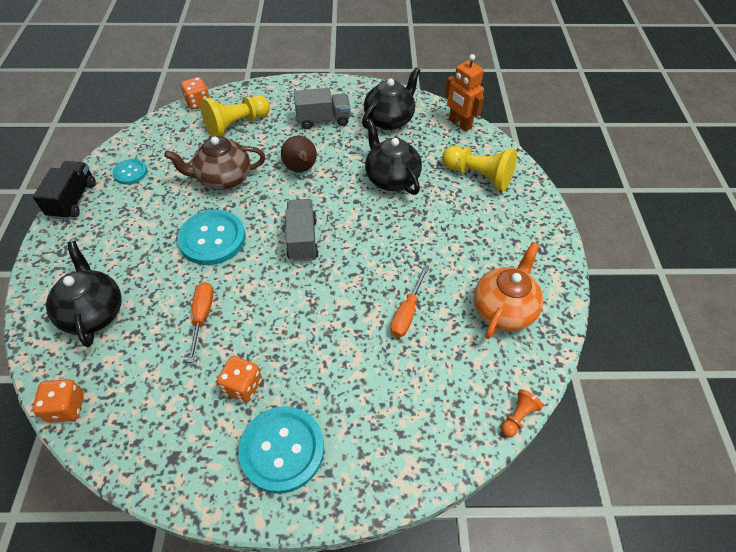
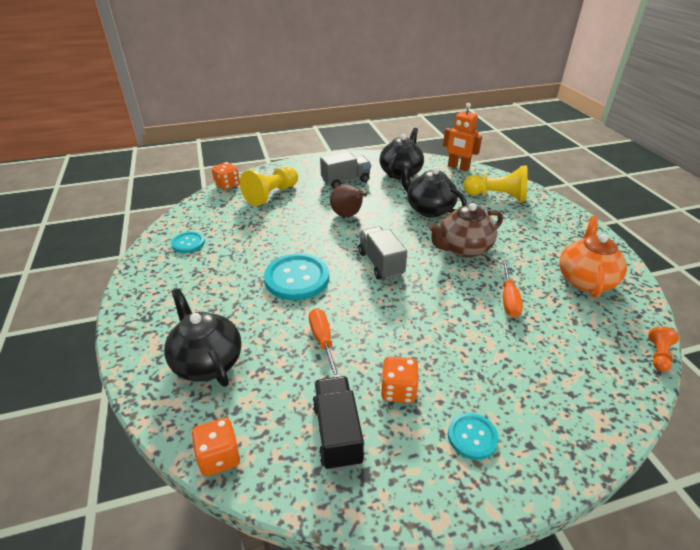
camera: 15 degrees left, 15 degrees down
(73, 200) = (139, 273): black truck -> black truck (337, 433)
(223, 179) = (281, 233): brown teapot -> brown teapot (463, 249)
(282, 449) = (472, 437): turquoise button -> turquoise button, size x0.55

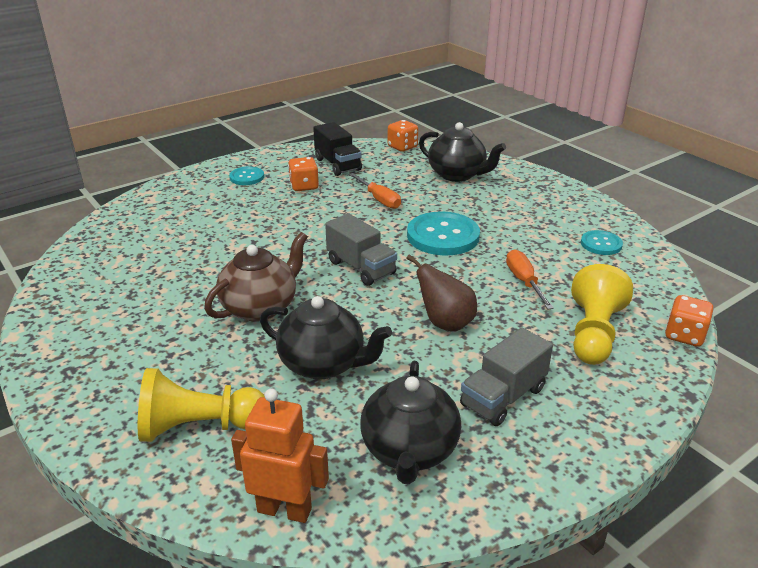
camera: 160 degrees right, 5 degrees down
(508, 299) = (206, 261): orange screwdriver -> orange screwdriver (524, 281)
(585, 280) = (105, 299): orange teapot -> none
(658, 355) = (70, 243): orange pawn -> none

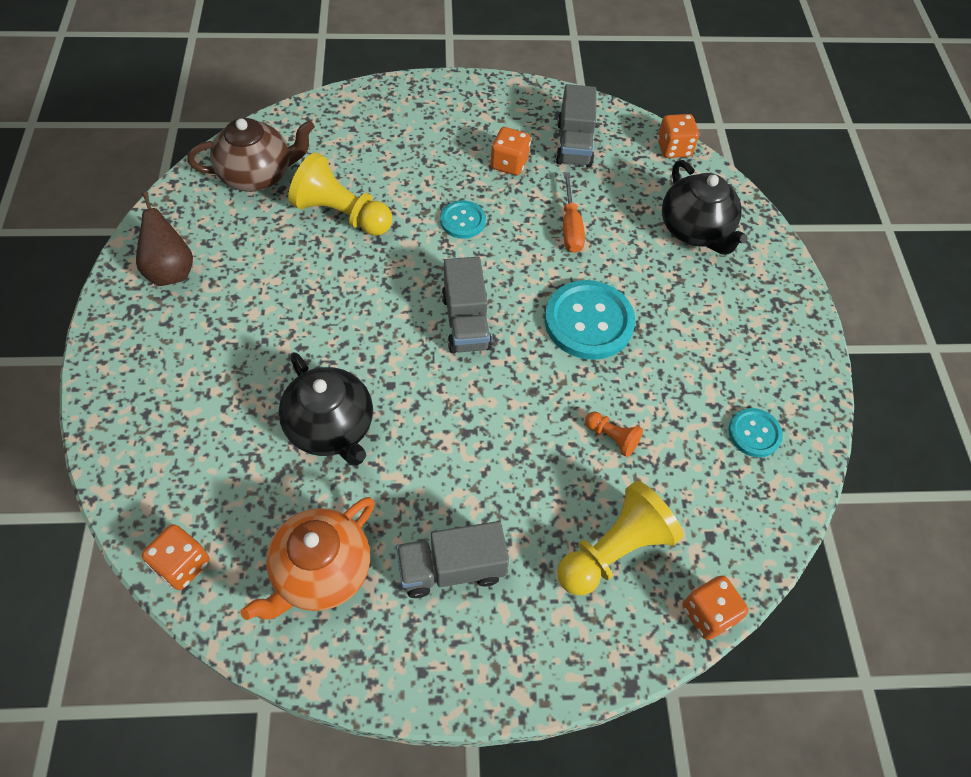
camera: 30 degrees right, 25 degrees up
(199, 426) = (184, 436): yellow pawn -> yellow pawn (341, 214)
(247, 177) = (462, 118): turquoise button -> turquoise button (463, 221)
(260, 307) = (333, 322): brown teapot -> brown teapot (258, 175)
(284, 510) = (182, 565): orange robot -> orange dice
(338, 164) = (574, 144): black truck -> grey truck
(409, 451) = (321, 572): black teapot -> orange teapot
(445, 323) = (481, 445): brown pear -> brown pear (171, 271)
(524, 281) = (612, 437): orange screwdriver -> orange pawn

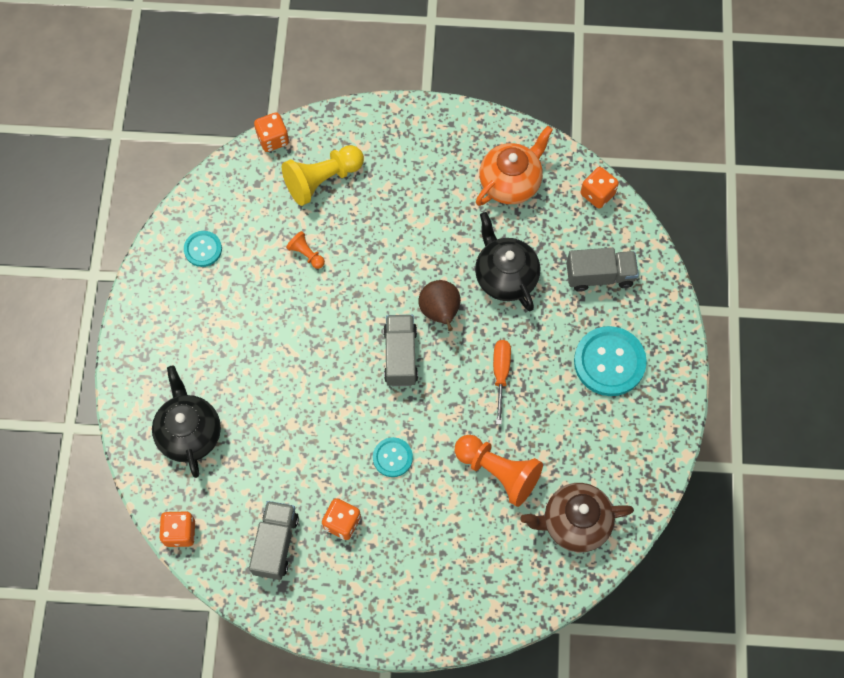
camera: 170 degrees left, 10 degrees up
(171, 271) = (637, 421): brown pear -> brown pear (440, 312)
(341, 214) = (498, 472): yellow pawn -> orange pawn
(451, 569) = (428, 177): grey truck -> grey truck (599, 276)
(570, 227) = (299, 444): orange screwdriver -> orange screwdriver (500, 374)
(588, 321) = (303, 349): turquoise button -> turquoise button (609, 362)

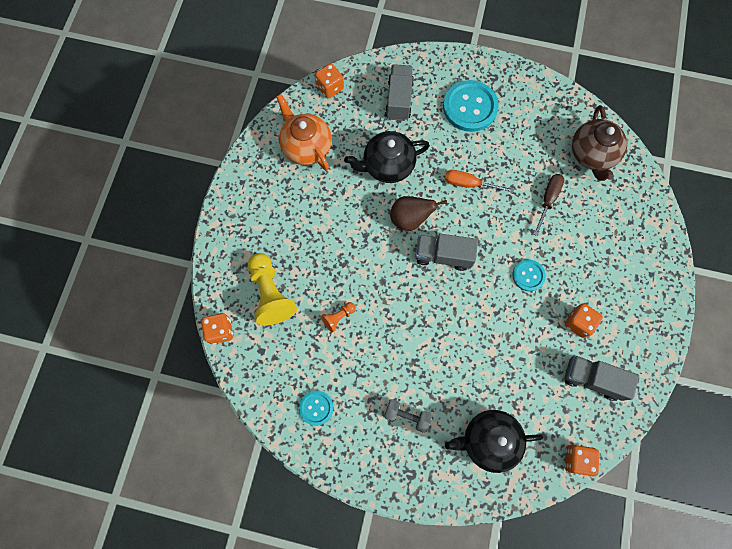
camera: 80 degrees left, 5 degrees up
(206, 343) = (407, 416): none -> grey dumbbell
(498, 472) = (548, 200): orange pawn -> brown screwdriver

